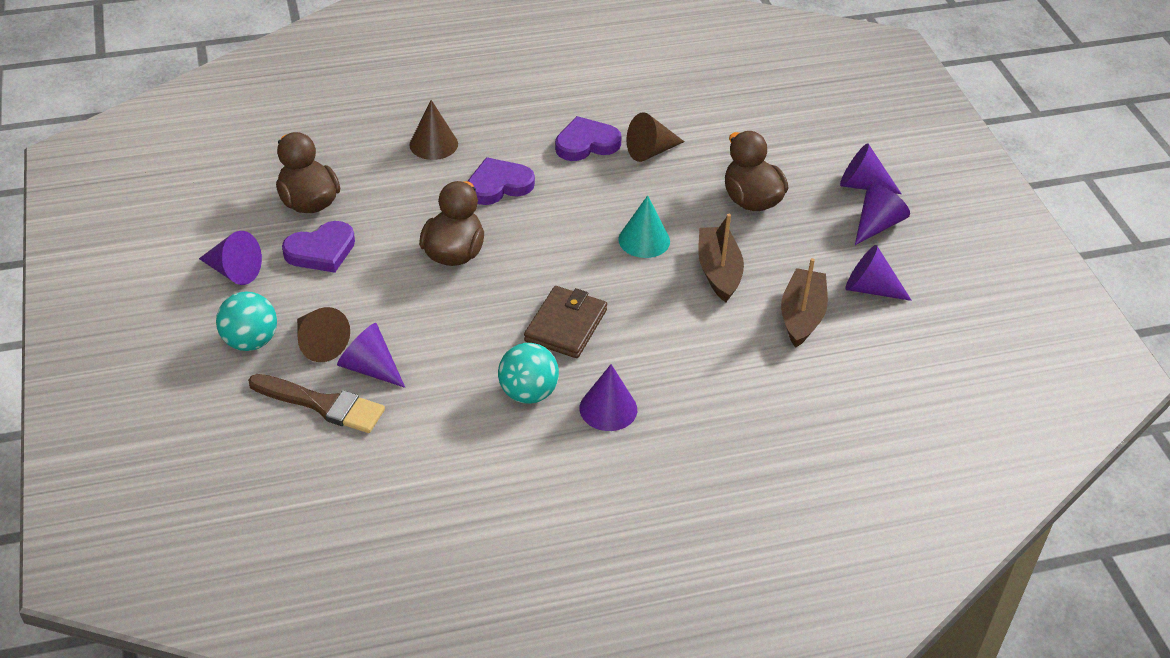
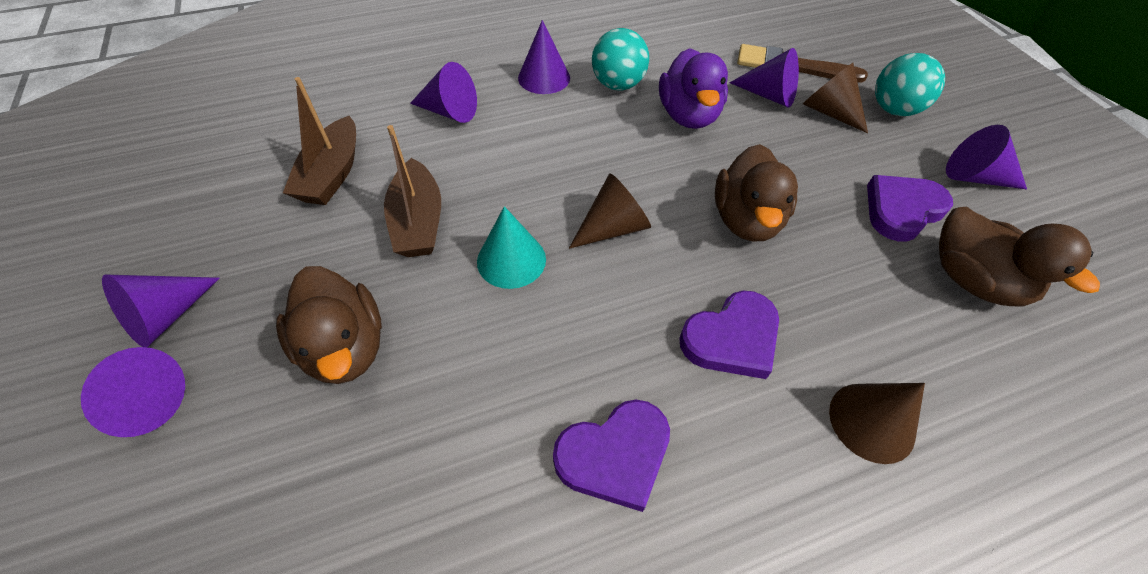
camera: 175 degrees right, 10 degrees up
(465, 350) = (688, 115): none -> purple duck
(565, 325) = (594, 145): brown wallet -> none
(651, 151) = (499, 448): brown cone -> brown cone (613, 228)
(870, 289) = (232, 214): purple cone -> purple cone (450, 111)

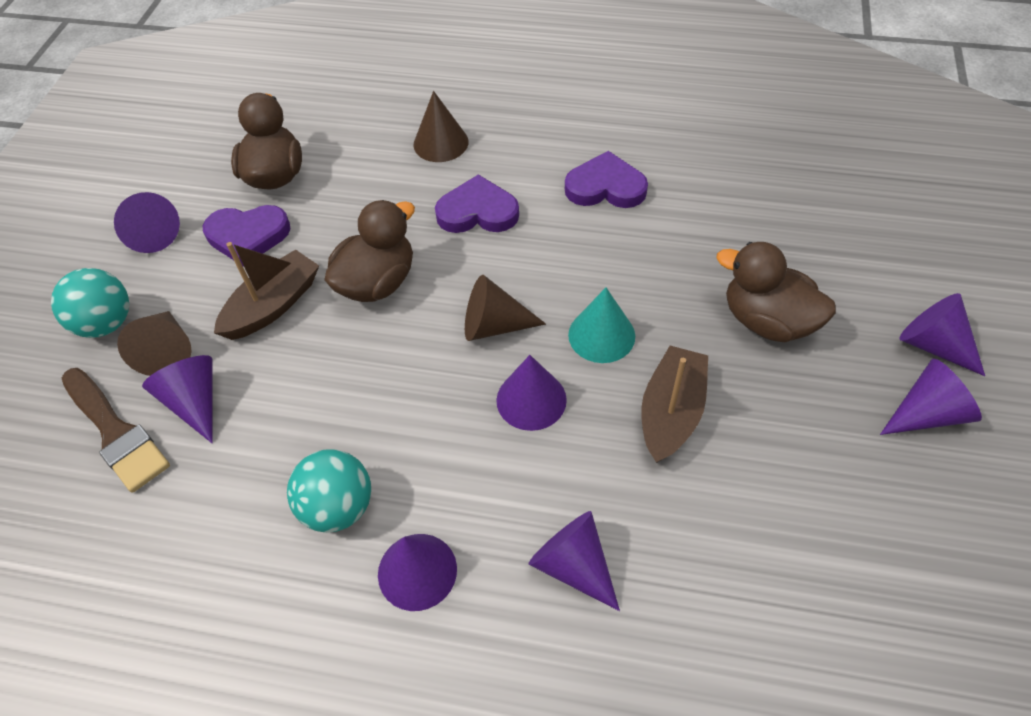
camera: 145 degrees left, 0 degrees up
(332, 174) = (750, 523): brown boat -> brown boat (273, 305)
(345, 347) = (767, 321): brown duck -> brown duck turned 60 degrees counterclockwise
(539, 186) = (531, 400): none -> purple cone
(688, 115) = (307, 417): purple duck -> none

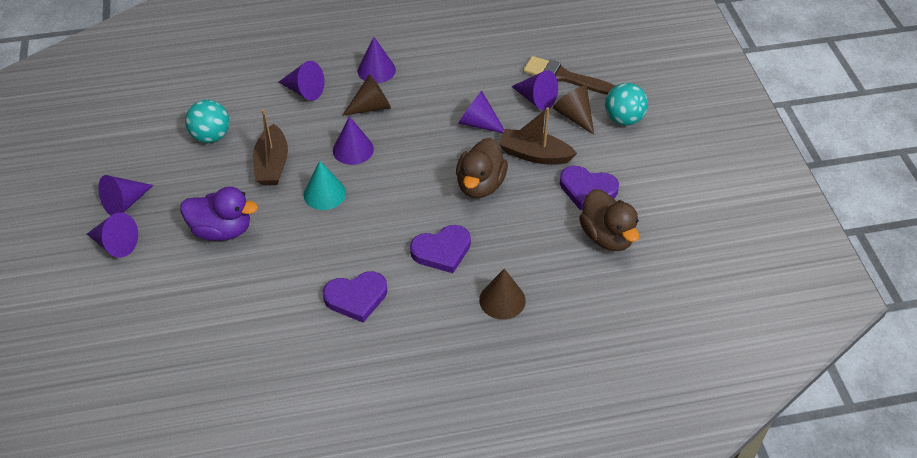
camera: 155 degrees right, 5 degrees down
(151, 233) = (652, 173): purple cone -> purple cone (478, 123)
(248, 236) = (587, 189): purple heart -> purple heart turned 135 degrees counterclockwise
(273, 305) = (534, 155): brown boat -> brown boat turned 90 degrees clockwise
(338, 507) = (428, 81): turquoise ball -> turquoise ball (211, 136)
(494, 325) = (392, 181): brown cone -> brown cone (371, 107)
(767, 321) = (222, 230): brown duck -> purple duck

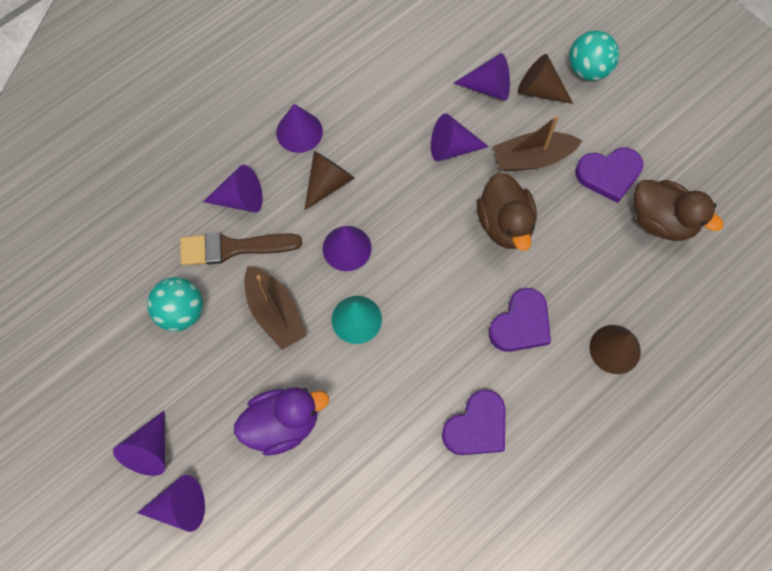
camera: 30 degrees left, 20 degrees up
(564, 77) = (498, 44): brown brush -> brown brush (233, 248)

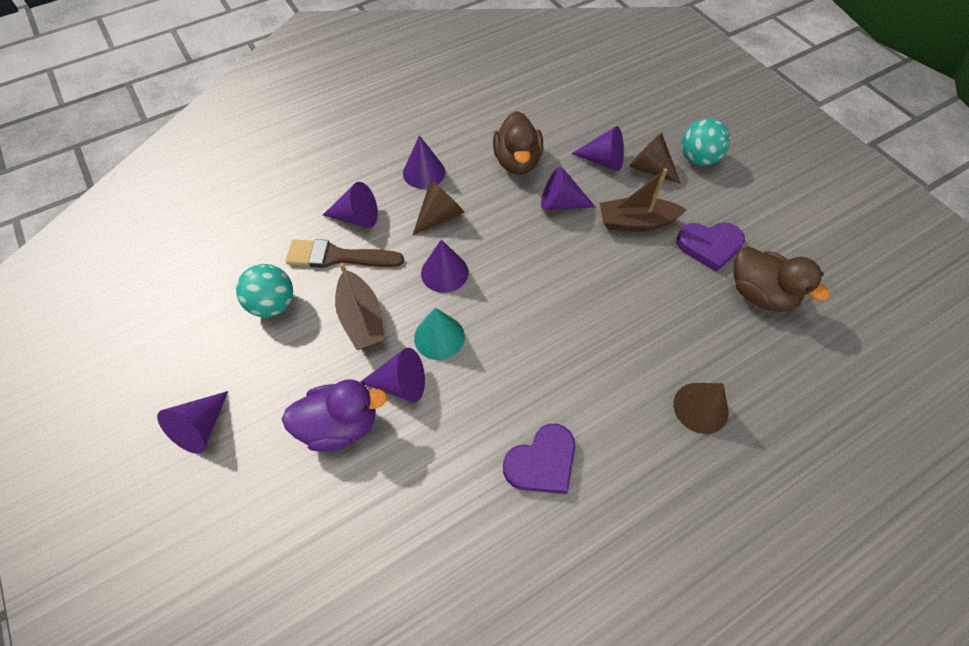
camera: 10 degrees right, 10 degrees down
(180, 507) = (212, 491): purple cone -> purple cone (400, 384)
(504, 224) = (601, 274): brown duck -> brown duck (517, 162)
(521, 324) = (604, 367): purple heart -> none

